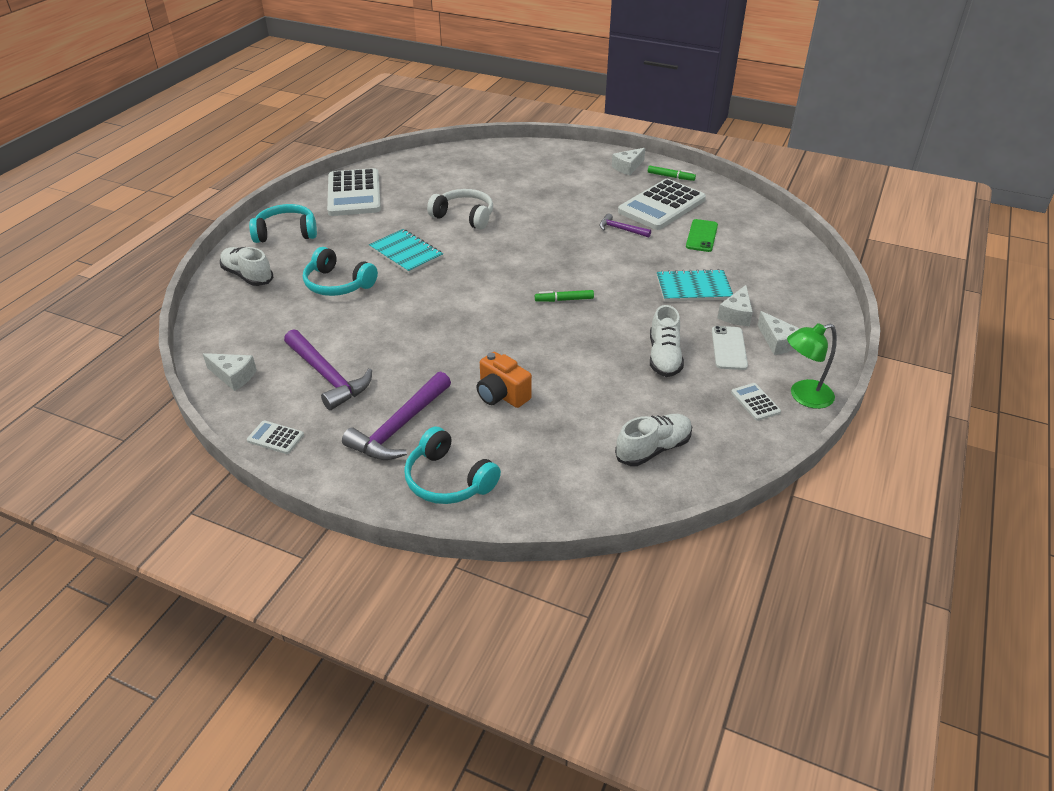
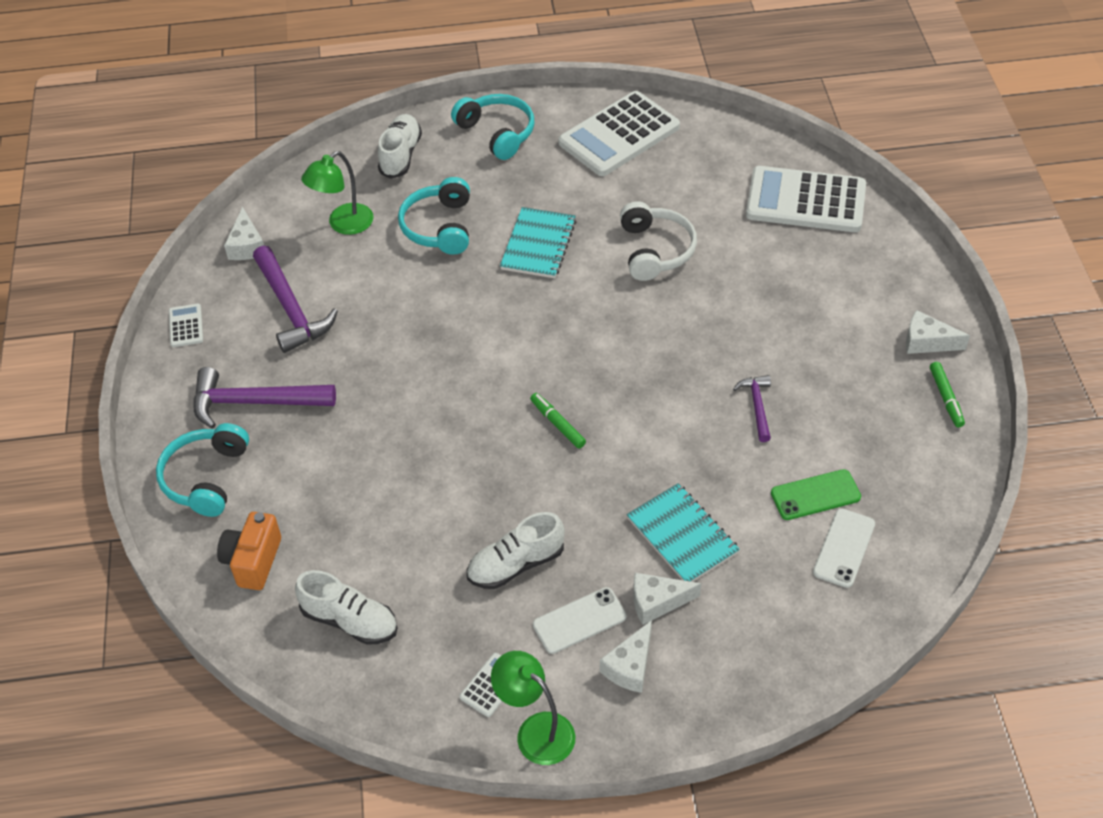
camera: 60 degrees right, 10 degrees up
(278, 323) = (343, 224): none -> green lamp
(327, 376) = (291, 308): purple hammer -> purple hammer turned 45 degrees counterclockwise
(501, 395) = (352, 454): orange camera -> orange camera (253, 561)
(661, 205) = (856, 421): white calculator -> white calculator (805, 201)
(745, 241) = (844, 548): none -> white phone

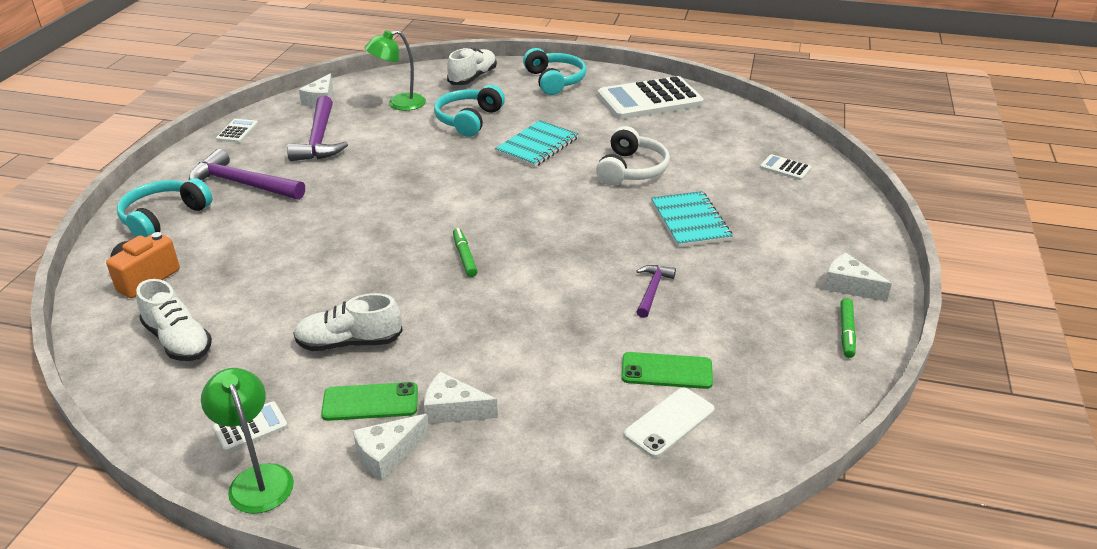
camera: 20 degrees right, 15 degrees down
(579, 621) = (370, 402): white phone -> green phone
(682, 535) = (515, 365): turquoise notebook -> turquoise notebook (690, 221)
(805, 201) = (785, 168): white calculator -> white calculator, size x0.42

